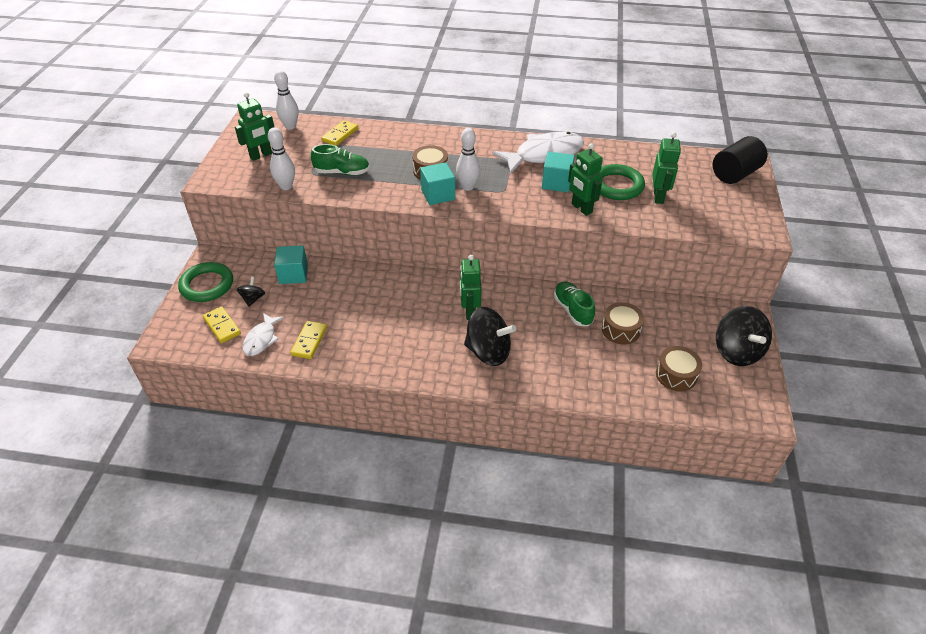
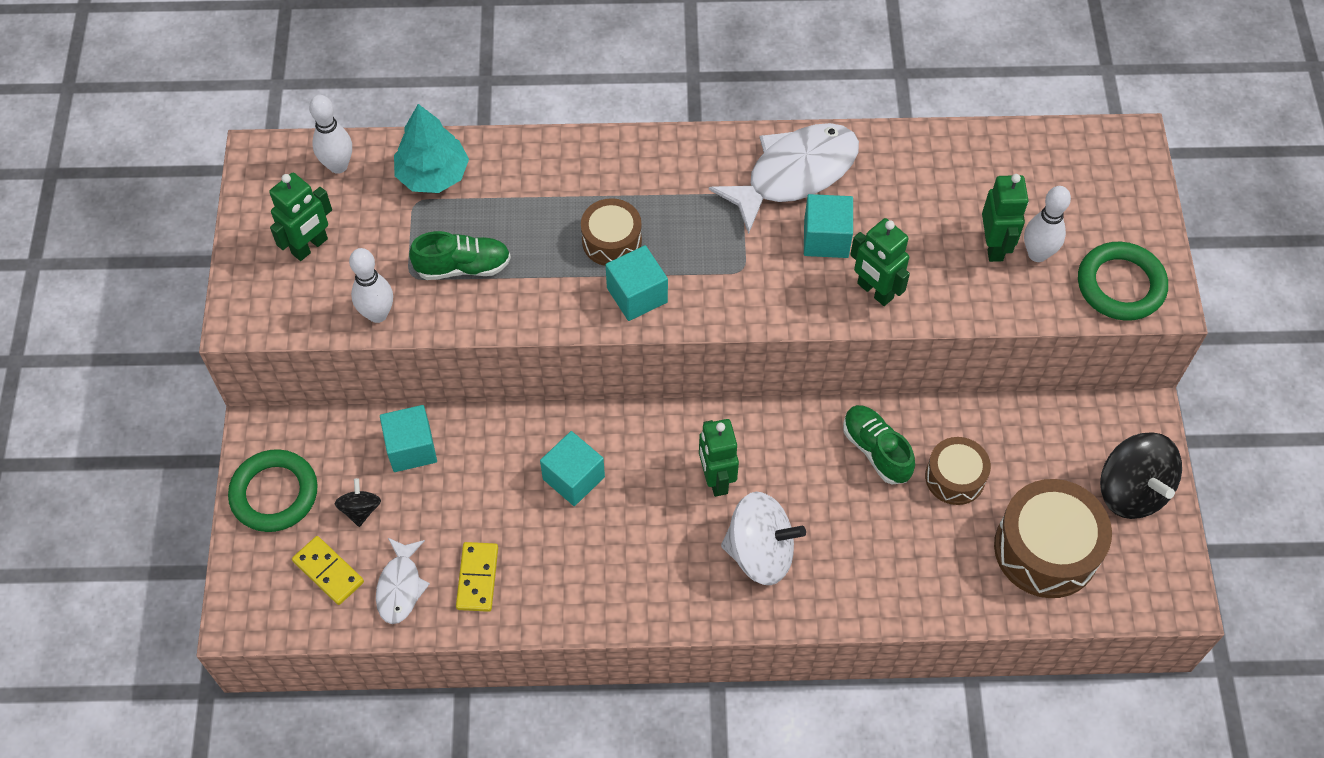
camera: 10 degrees left, 15 degrees up
(340, 135) = (433, 174): yellow domino -> turquoise tree
(383, 300) = (573, 478): none -> turquoise cube
(468, 187) = (682, 270): white bowling pin -> white bowling pin (1037, 254)
(488, 352) = (760, 552): black spinning top -> white spinning top
(617, 186) = (925, 231): green ring -> green ring (1120, 285)
(676, 375) = (1046, 549): brown drum -> brown drum, size x1.70
(735, 174) = (1111, 175): black cylinder -> none

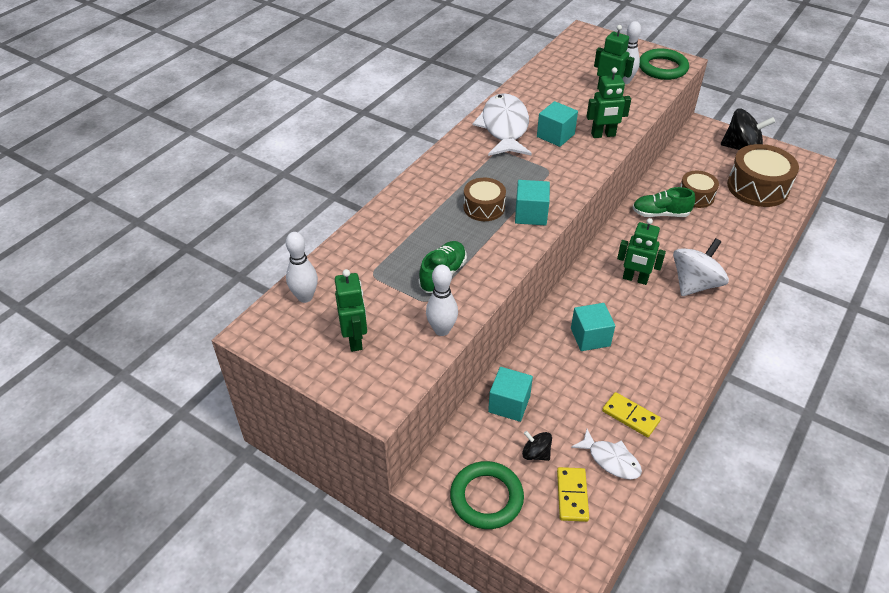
camera: 55 degrees left, 15 degrees down
(328, 572) = (572, 495): yellow domino -> yellow domino turned 75 degrees counterclockwise
(433, 174) = (359, 257): turquoise tree -> none

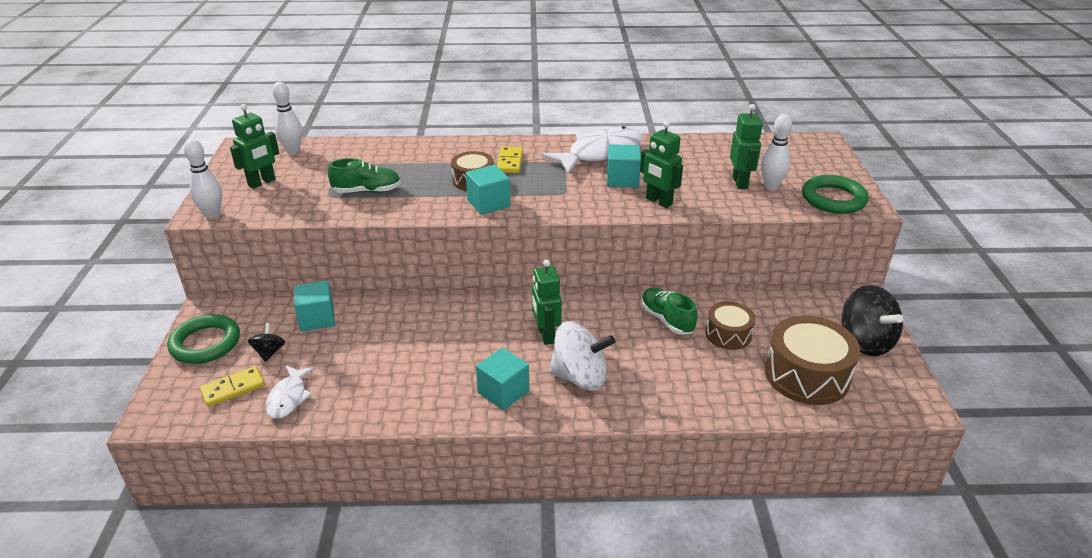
camera: 55 degrees right, 10 degrees down
(442, 330) = (300, 212): white bowling pin -> white bowling pin (212, 214)
(590, 337) = (437, 334): turquoise cube -> turquoise cube (503, 392)
(630, 416) = (352, 392): yellow domino -> yellow domino (510, 162)

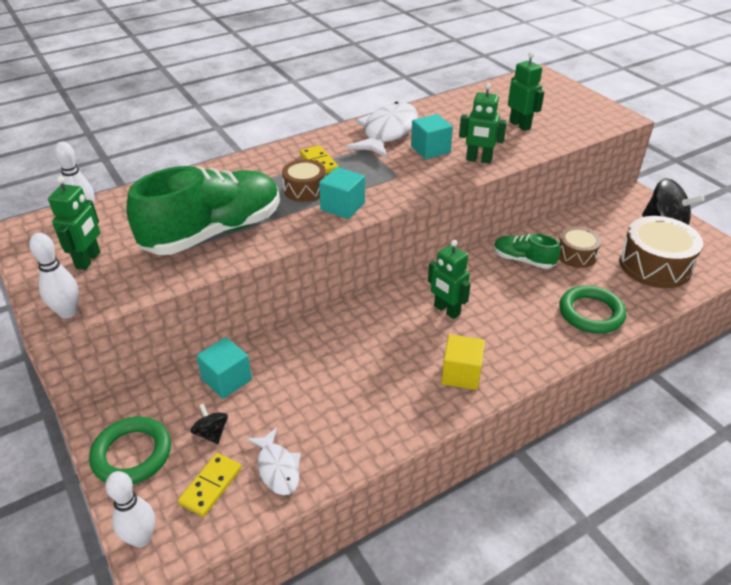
camera: 30 degrees left, 5 degrees up
(367, 191) = (213, 232): green shoe -> green shoe, size x2.05
(503, 392) = (461, 374): turquoise cube -> yellow cube
(580, 377) = (507, 334): white spinning top -> none
(771, 186) = (544, 121): white bowling pin -> white bowling pin (141, 538)
(833, 199) = (595, 119): green ring -> green ring (591, 313)

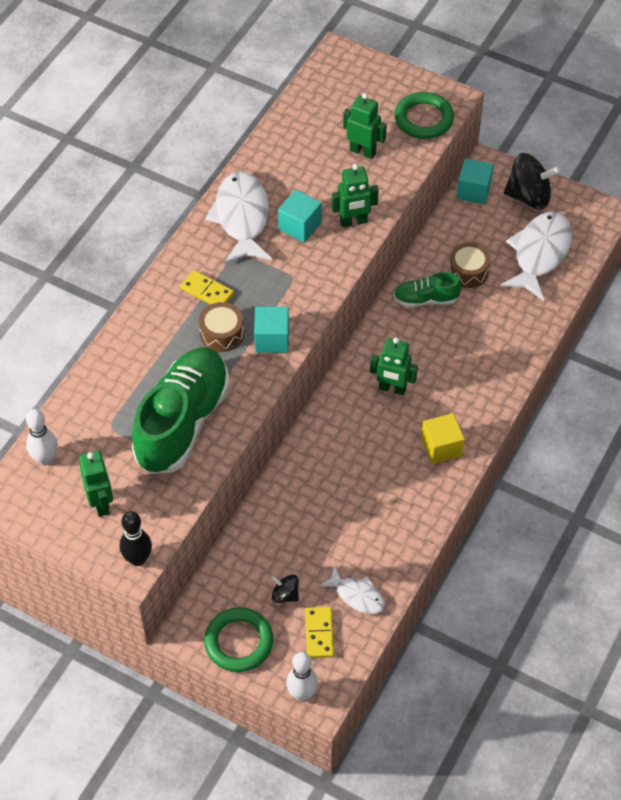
camera: 30 degrees left, 15 degrees up
(68, 312) = (138, 559): white bowling pin -> black bowling pin
(227, 379) = (258, 545): turquoise cube -> turquoise cube (473, 191)
(591, 313) = (511, 335): green ring -> green ring (423, 119)
(654, 265) = (539, 254): brown drum -> white fish

